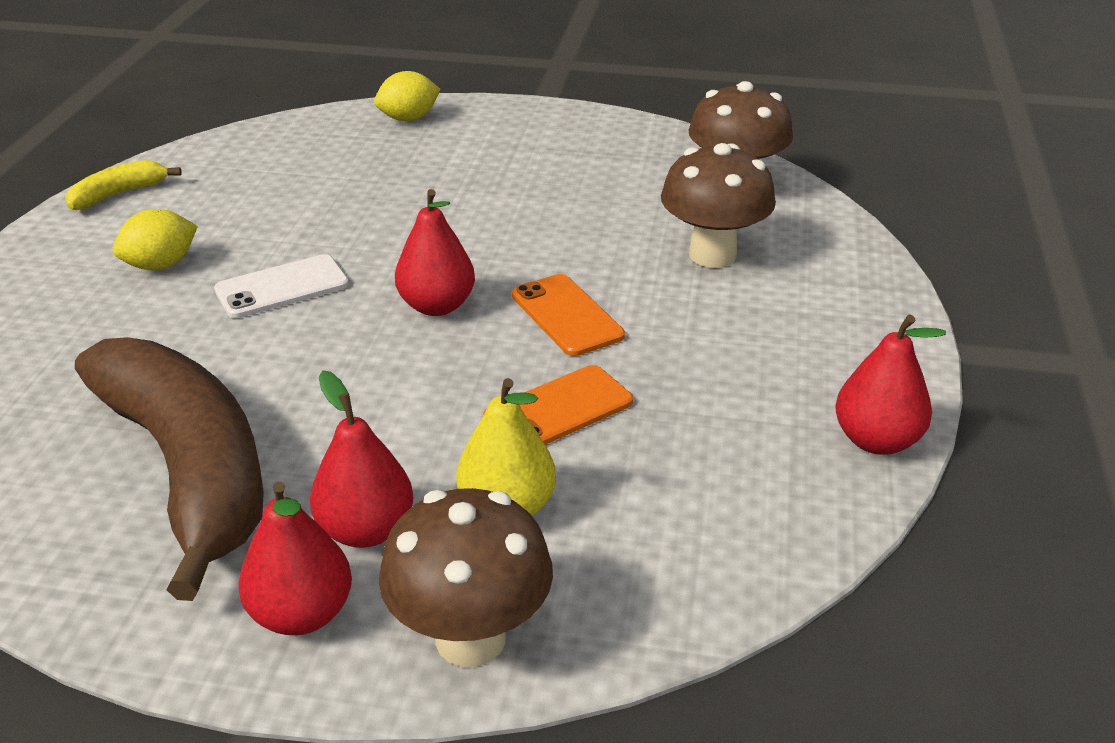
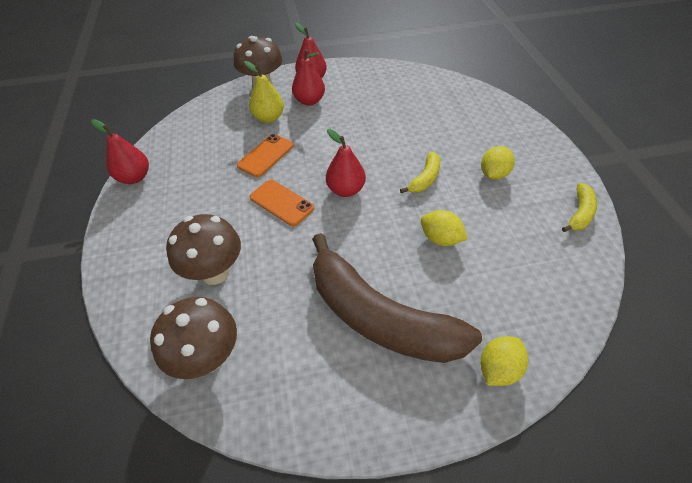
camera: 160 degrees right, 15 degrees up
(188, 469) = (380, 101): brown banana -> brown banana (380, 317)
(282, 287) = (425, 179): white phone -> yellow banana
(349, 214) = (440, 239): none -> yellow lemon

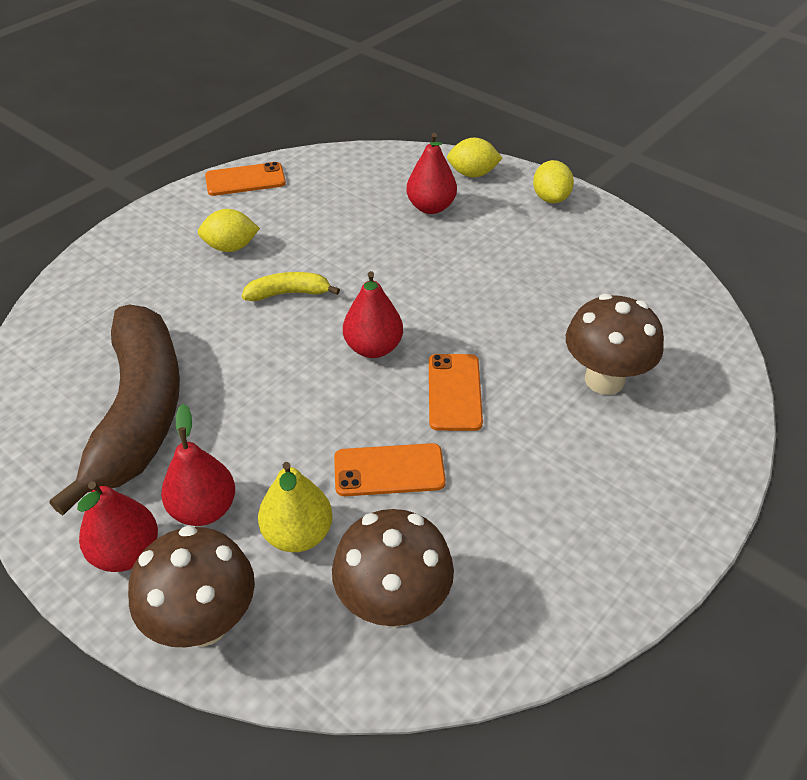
camera: 130 degrees left, 5 degrees down
(134, 177) = (598, 605): red pear -> red pear (431, 207)
(207, 357) = (674, 321): brown mushroom -> brown mushroom (393, 604)
(380, 317) = (504, 244): brown banana -> brown banana (139, 412)
(440, 239) = (372, 247): yellow lemon -> yellow lemon (550, 198)
(580, 213) = (245, 180): yellow banana -> orange phone

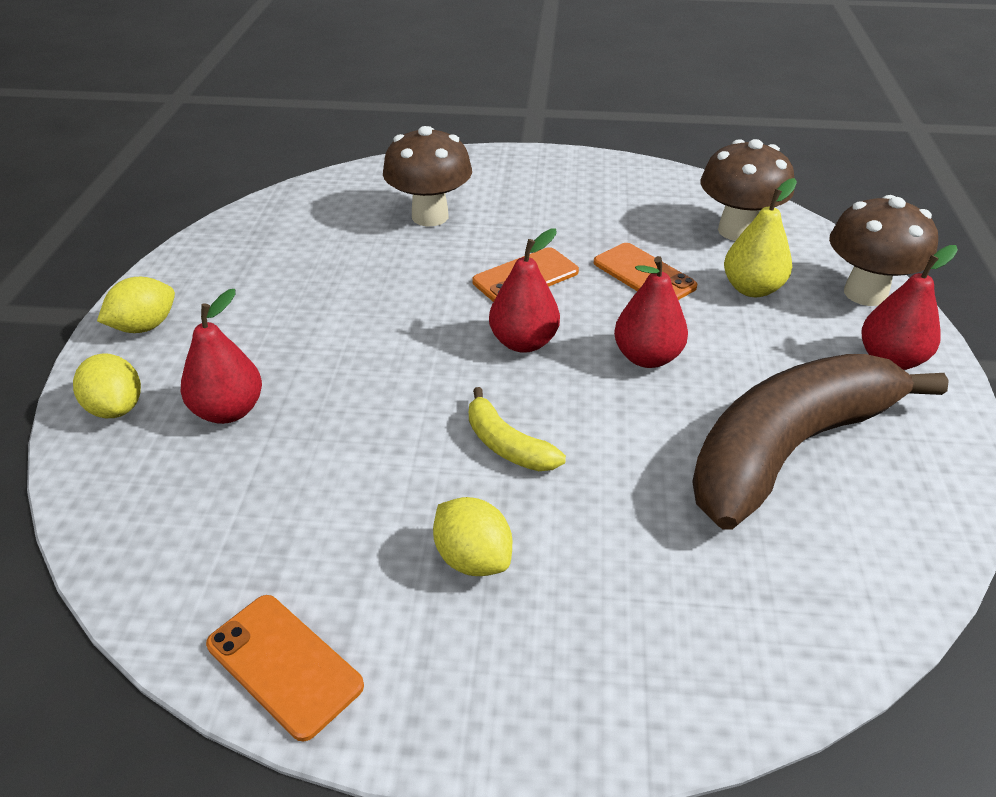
camera: 125 degrees left, 5 degrees down
(204, 509) = (803, 344): red pear -> red pear (647, 357)

